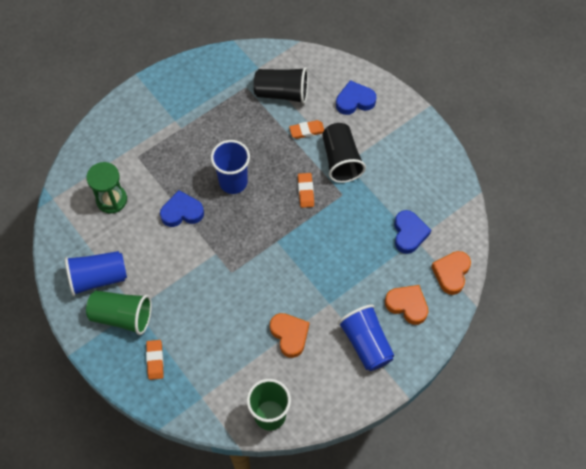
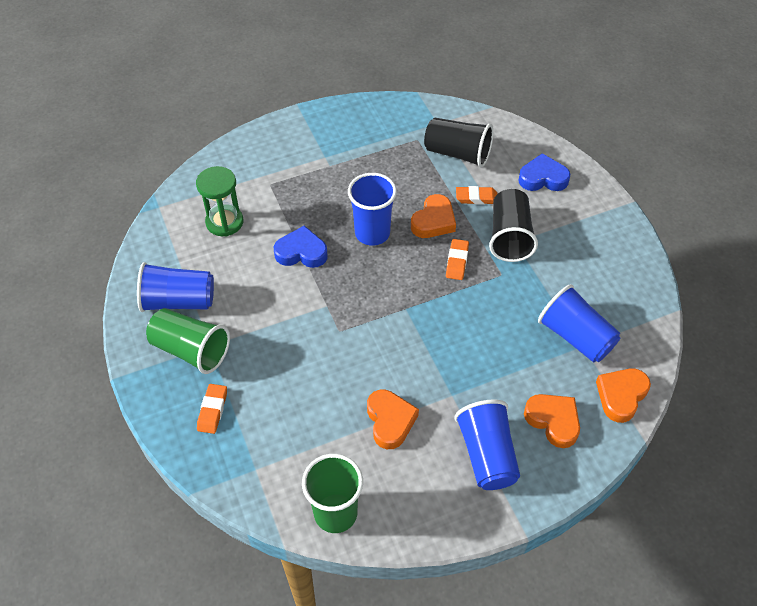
camera: 15 degrees right, 10 degrees down
(278, 160) = (433, 221): none -> orange heart
(409, 233) = (575, 336): blue heart -> blue cup

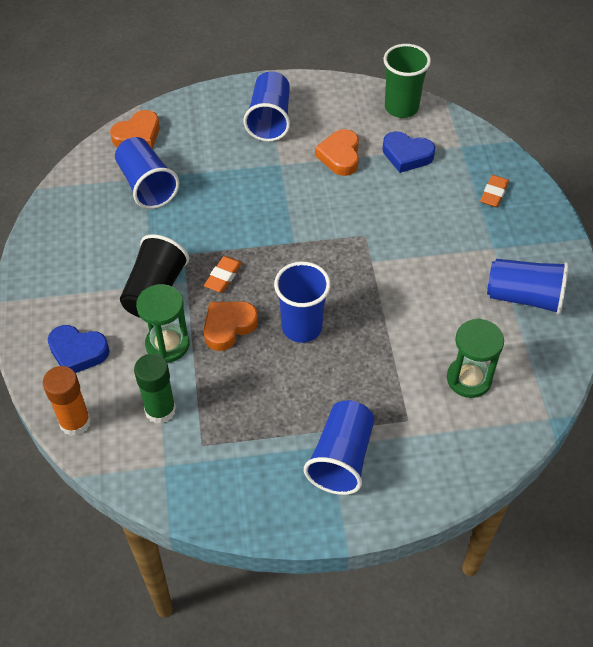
camera: 165 degrees left, 0 degrees up
(191, 350) = (512, 247): green cup -> none
(301, 252) = (386, 322): blue heart -> blue heart (407, 155)
(314, 151) = (341, 458): none -> blue cup
(458, 153) = (160, 410): black cup -> green glue stick
(476, 198) = (167, 344): orange eraser -> green hourglass
(514, 134) = (75, 422): none -> orange glue stick
(553, 421) = (204, 130): orange heart -> none

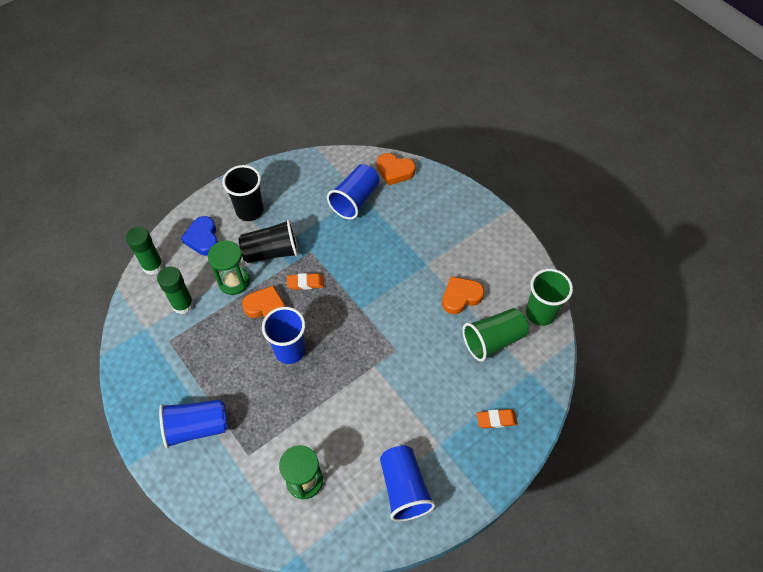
camera: 60 degrees right, 5 degrees up
(75, 422) = (153, 266): orange glue stick -> green glue stick
(77, 288) = (250, 211): none -> black cup
(269, 119) = (464, 236): blue cup -> none
(407, 155) = (493, 340): blue heart -> green cup

